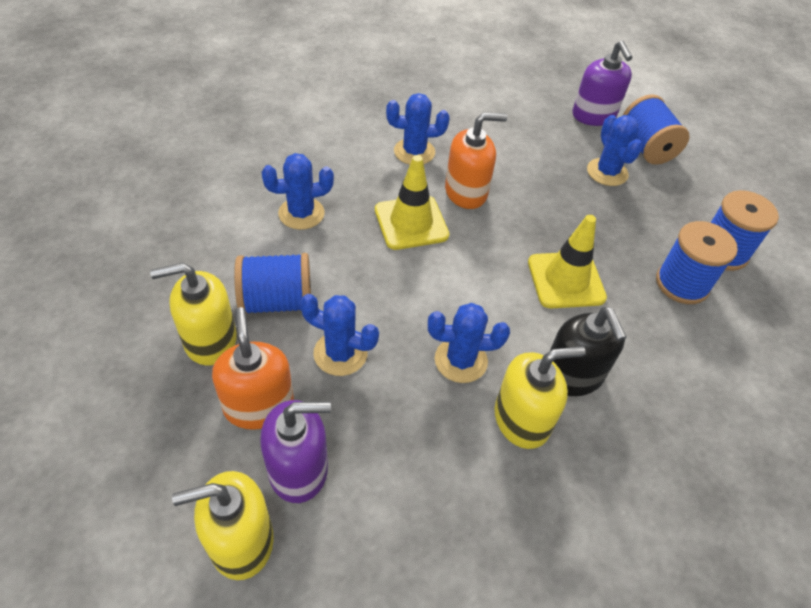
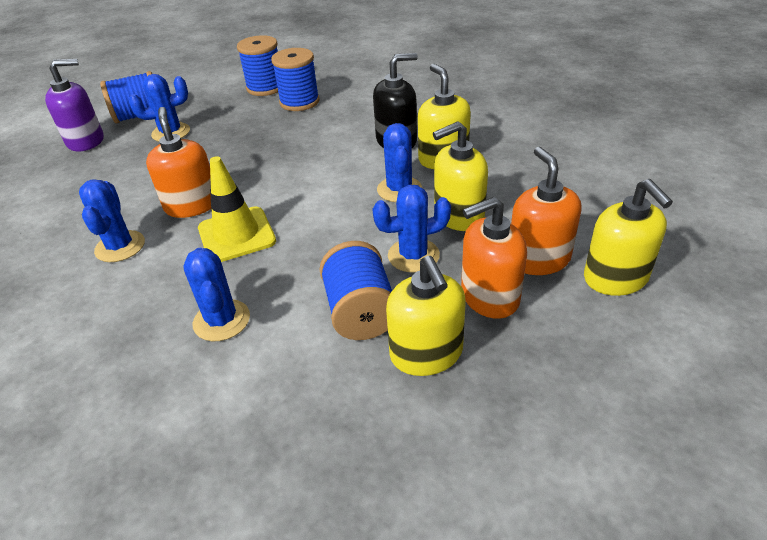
camera: 90 degrees left, 10 degrees down
(298, 469) = (538, 259): purple soap dispenser -> orange soap dispenser
(340, 353) = (413, 255): blue cactus -> blue cactus turned 60 degrees clockwise
(397, 409) = (458, 215): none -> yellow soap dispenser
(566, 280) = (303, 147): yellow traffic cone -> none

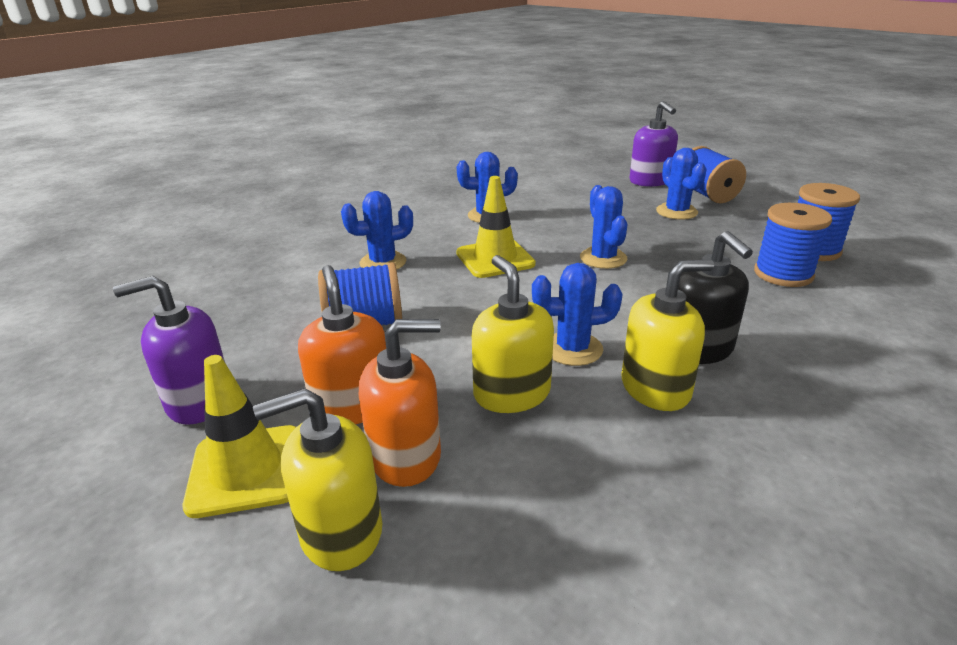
camera: 90 degrees right, 10 degrees down
(192, 205) = (544, 235): orange soap dispenser -> none
(413, 255) = (439, 356): blue cactus -> blue cactus (603, 258)
(426, 353) = (293, 359): yellow soap dispenser -> none
(505, 411) = (199, 401): none -> purple soap dispenser
(582, 343) = (246, 470): none -> yellow traffic cone

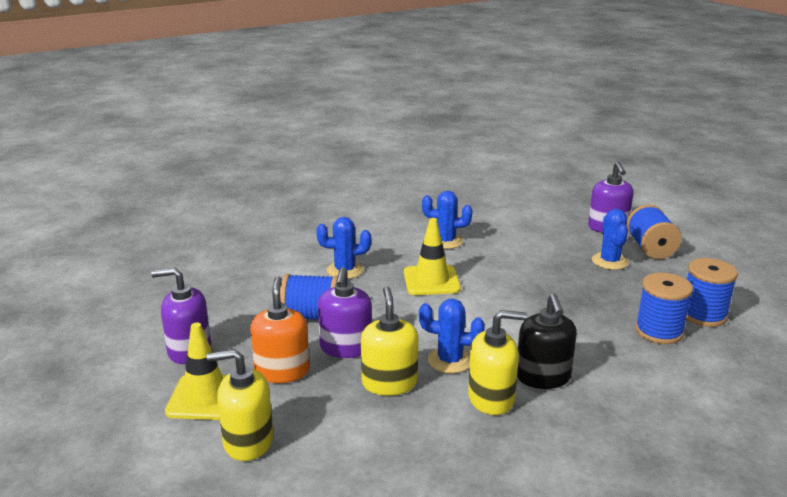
camera: 15 degrees right, 5 degrees down
(405, 456) = (302, 408): orange soap dispenser -> none
(428, 356) = (346, 347): none -> purple soap dispenser
(603, 258) = (518, 294): blue cactus -> none

